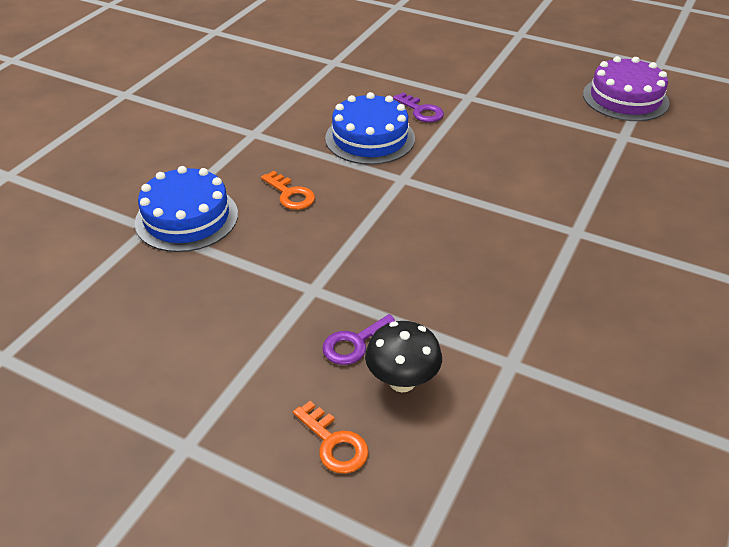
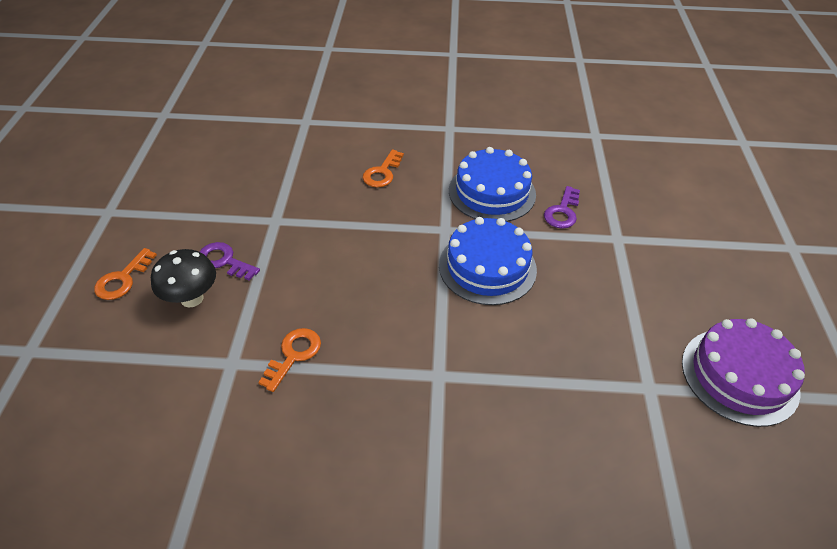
camera: 65 degrees right, 5 degrees up
(186, 218) = (325, 134): blue cake -> blue cake (487, 267)
(519, 315) = (294, 355): none -> orange key

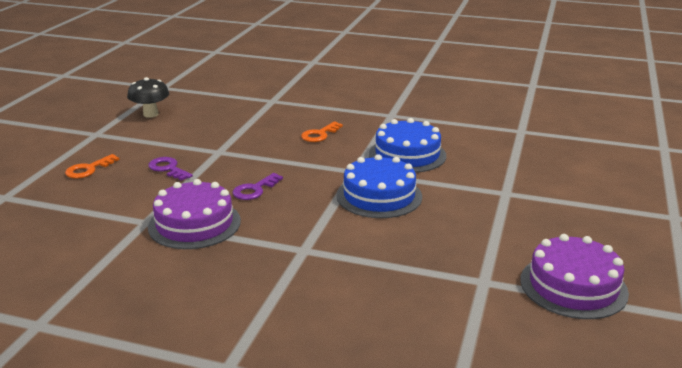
camera: 15 degrees right, 20 degrees down
(192, 298) = (133, 185): black mushroom -> black mushroom (151, 114)
(294, 355) = (194, 224): orange key -> purple cake
(562, 212) = (464, 172): purple key -> purple key (254, 190)

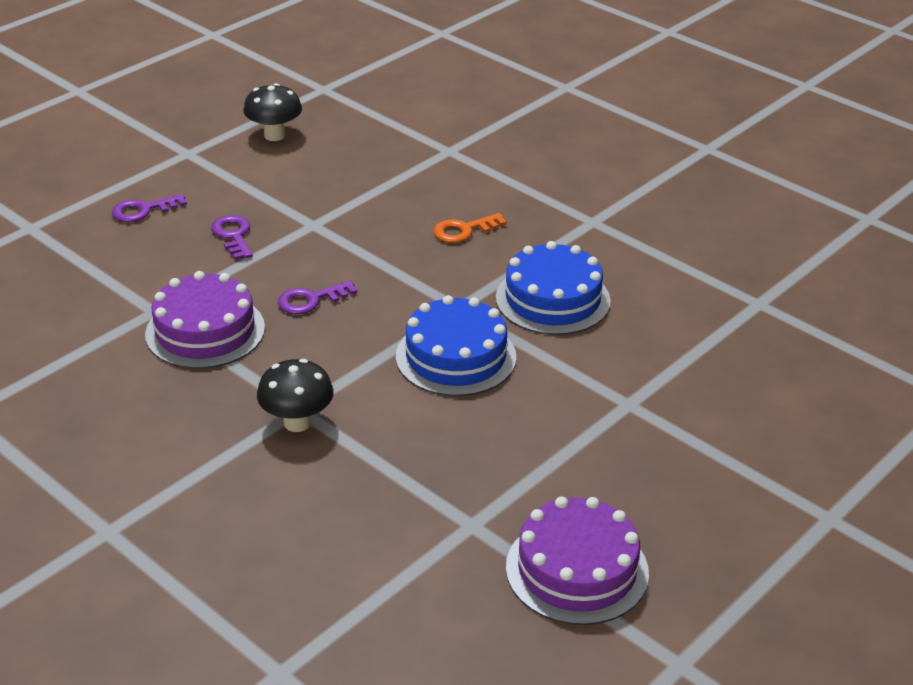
camera: 25 degrees right, 10 degrees up
(88, 169) = (143, 210): orange key -> purple key
(310, 258) = (297, 422): none -> black mushroom

